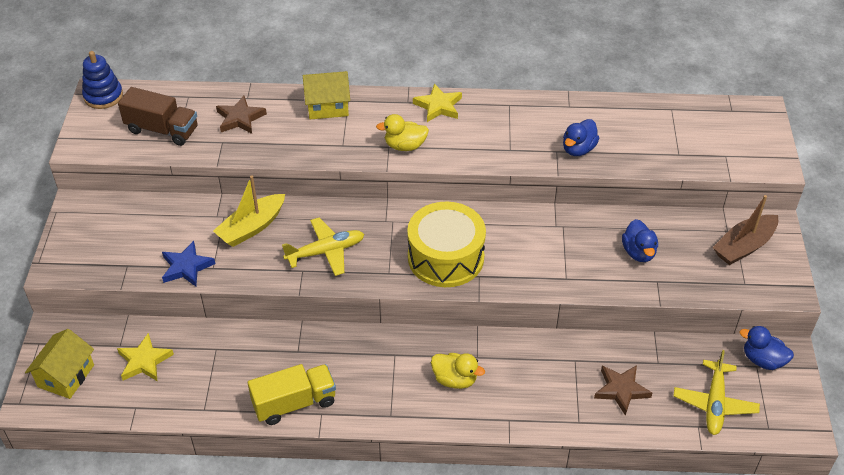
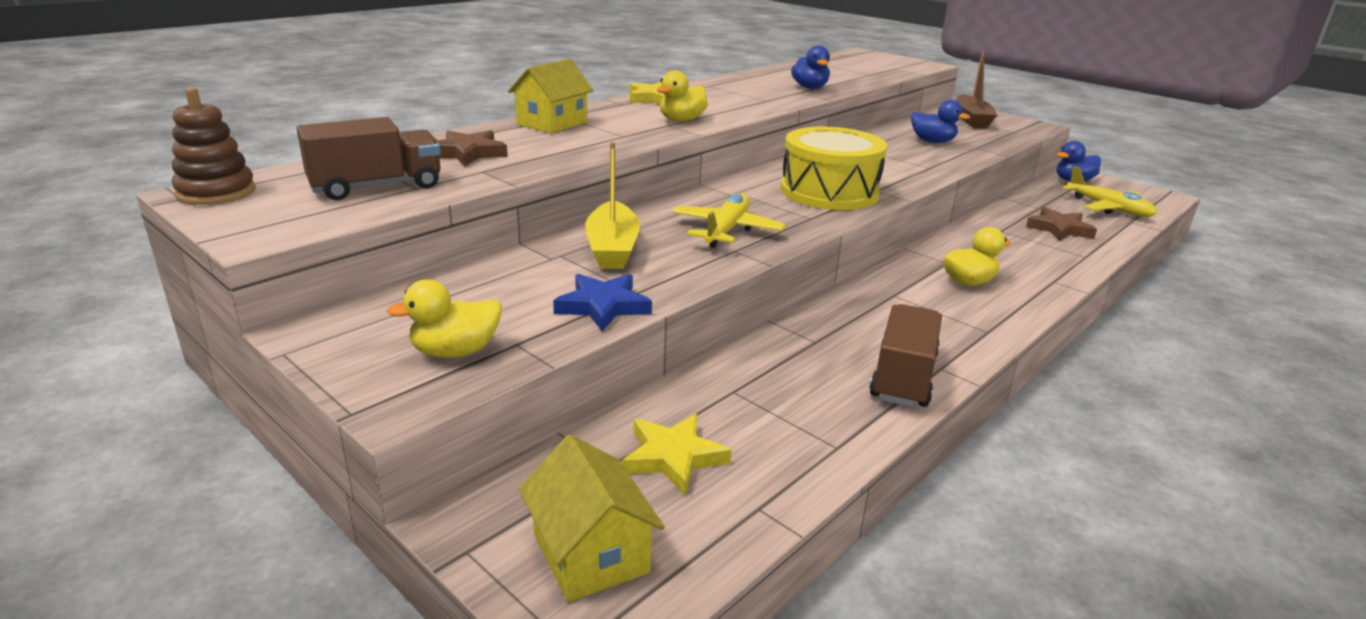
camera: 50 degrees left, 20 degrees down
(103, 96) = (216, 192): blue stacking toy -> brown stacking toy
(103, 254) = (455, 352): none -> yellow duck
(294, 403) = (903, 377): yellow truck -> brown truck

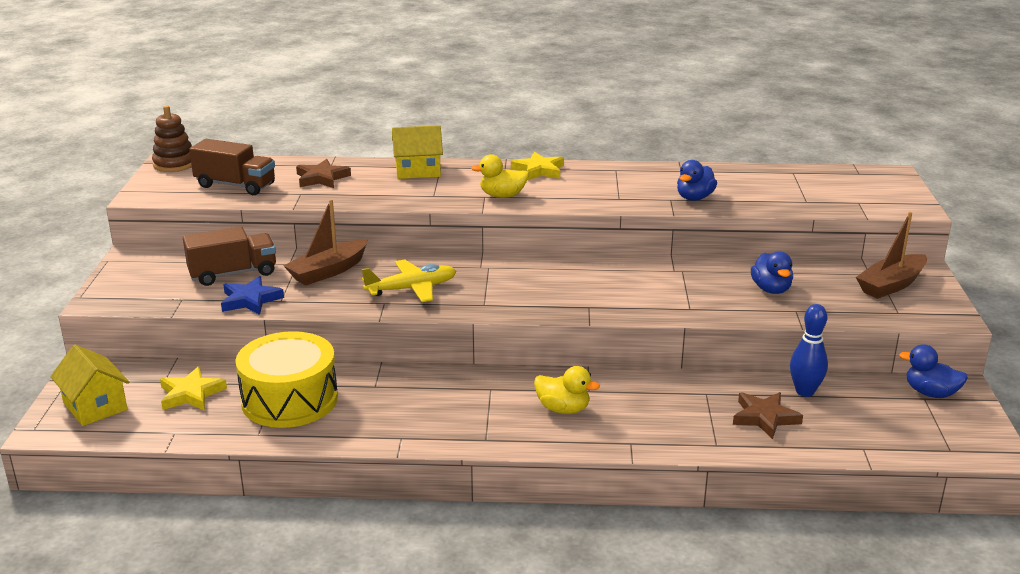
camera: 50 degrees right, 0 degrees up
(455, 352) = (155, 290): yellow duck -> none
(590, 553) = (95, 406): yellow house -> yellow house turned 60 degrees counterclockwise
(612, 248) = (328, 271): yellow boat -> brown boat
(829, 192) = (549, 293): yellow drum -> yellow drum (289, 400)
(903, 377) = (368, 429): brown truck -> brown truck (233, 273)
(1033, 206) = (805, 391): none -> blue bowling pin
(1109, 208) = (880, 429): yellow plane -> none

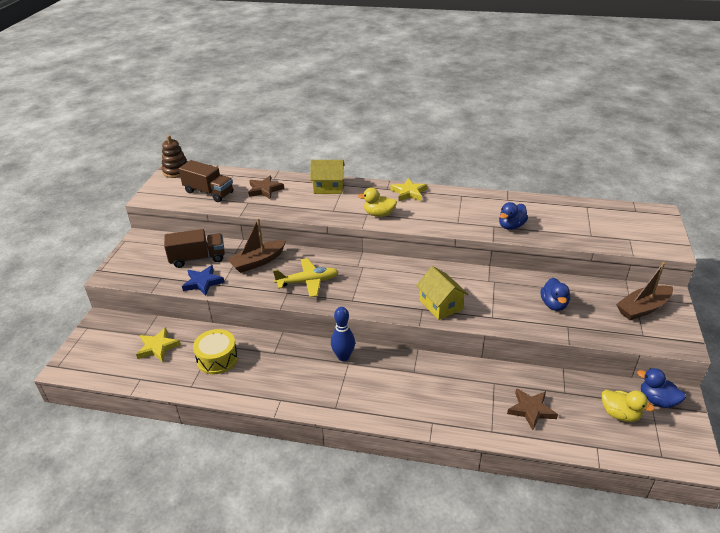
camera: 10 degrees right, 10 degrees up
(95, 406) = (98, 351): yellow house -> yellow house (440, 305)
(289, 400) = (217, 359): yellow drum -> yellow drum, size x0.65
(563, 409) = (392, 386): yellow duck -> yellow duck (620, 414)
(805, 391) = (564, 389): blue bowling pin -> blue bowling pin (343, 357)

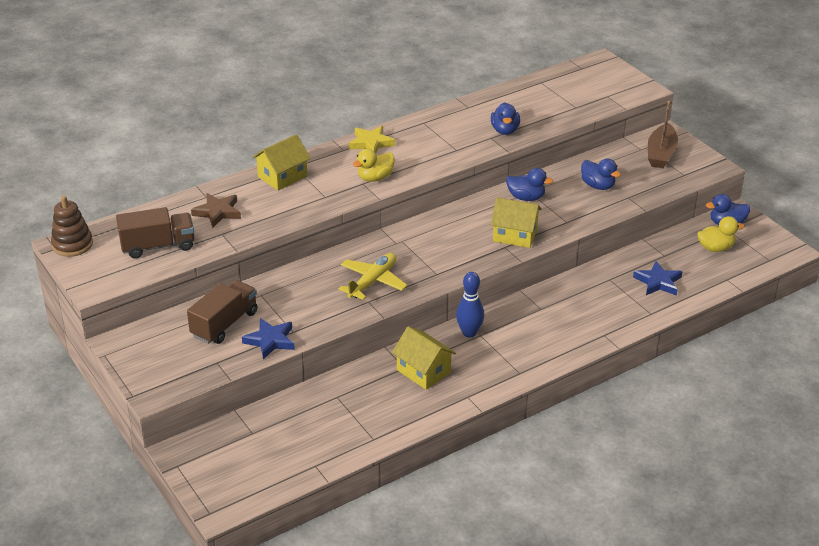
camera: 45 degrees left, 0 degrees up
(158, 347) = (286, 432): yellow star -> none
(217, 359) = (361, 404): yellow drum -> none
(257, 262) = (293, 292): brown boat -> none
(280, 363) = (423, 371): none -> yellow house
(486, 284) = (526, 197): none -> blue duck
(531, 410) = (658, 282): brown star -> blue star

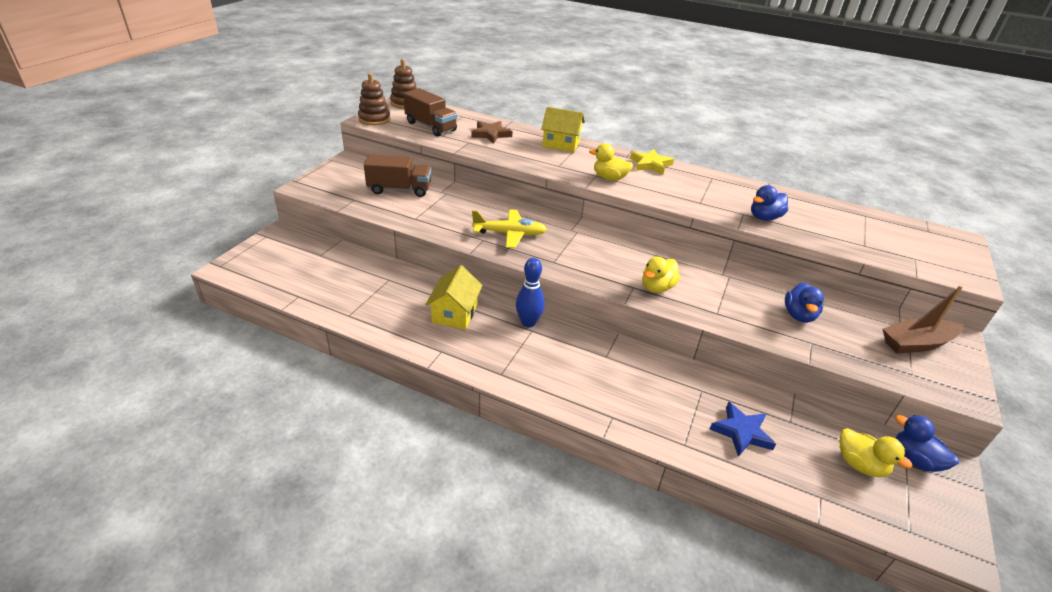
camera: 55 degrees right, 0 degrees up
(97, 281) = (374, 119): none -> brown stacking toy
(270, 340) = (395, 212): blue star -> none
(515, 235) = (657, 287): yellow house -> yellow duck
(526, 197) = (718, 277): blue duck -> none

